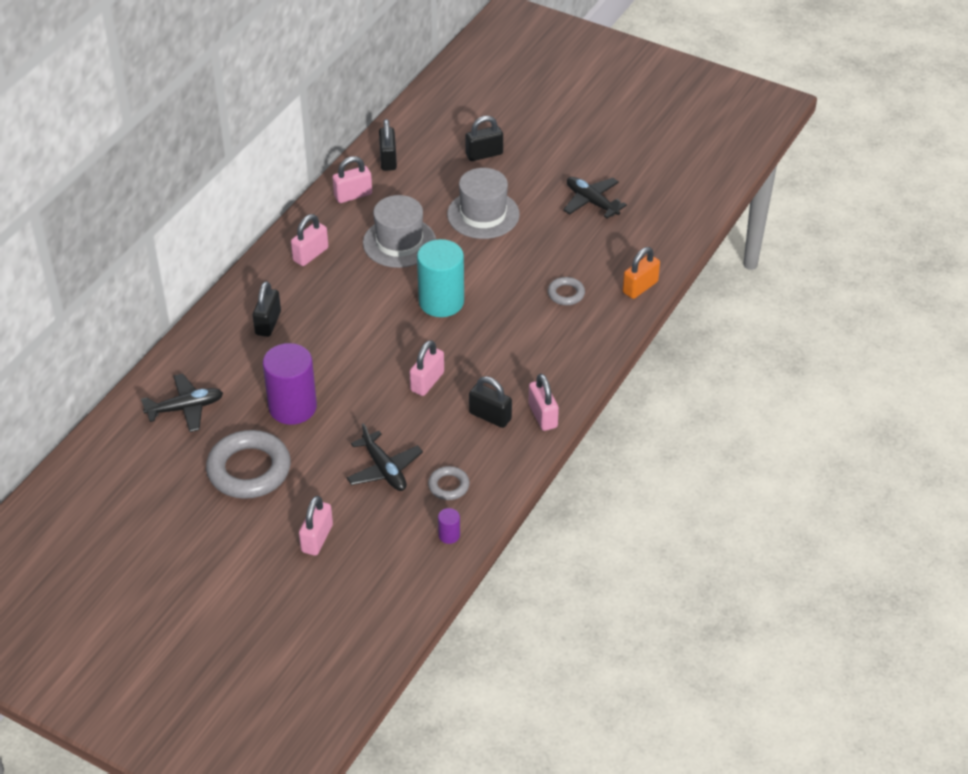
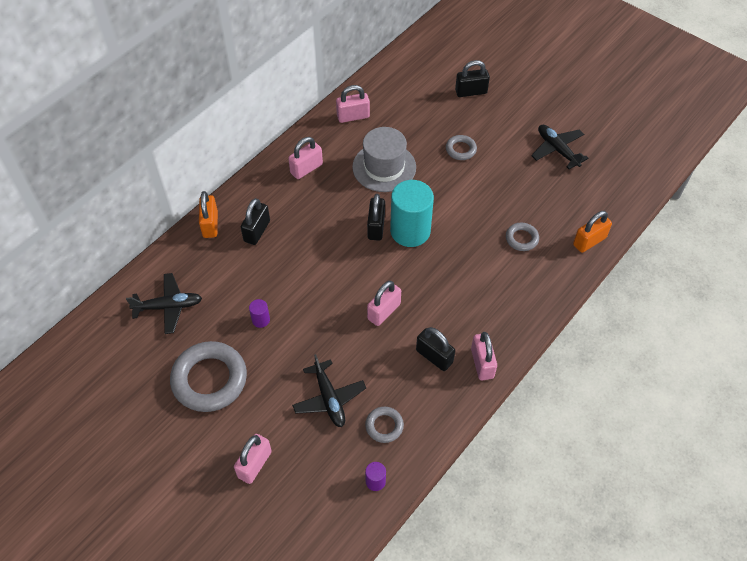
camera: 10 degrees right, 10 degrees up
(213, 323) = (210, 224): none -> orange padlock
(292, 407) = (261, 320): purple cylinder -> purple cylinder, size x0.42
(388, 160) = (388, 86): black padlock -> black padlock (376, 227)
(483, 214) = (461, 149): grey hat -> grey ring

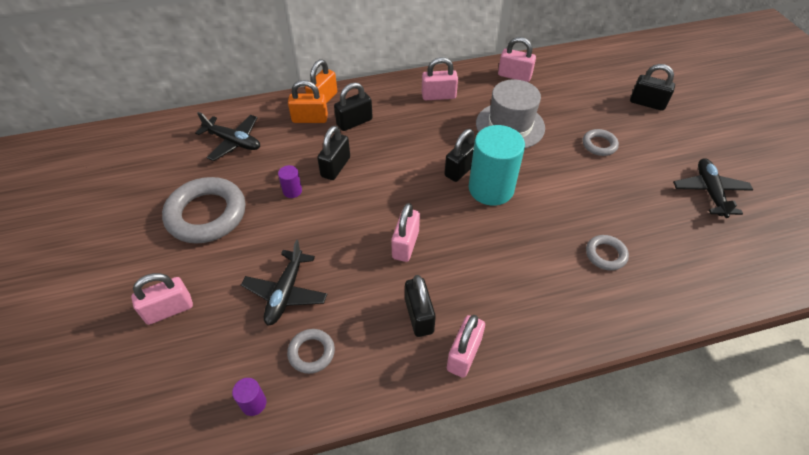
camera: 35 degrees right, 5 degrees down
(277, 280) = (335, 167): none -> black padlock
(384, 311) = (405, 244): pink padlock -> pink padlock turned 60 degrees counterclockwise
(589, 241) = (687, 299): orange padlock -> orange padlock (310, 119)

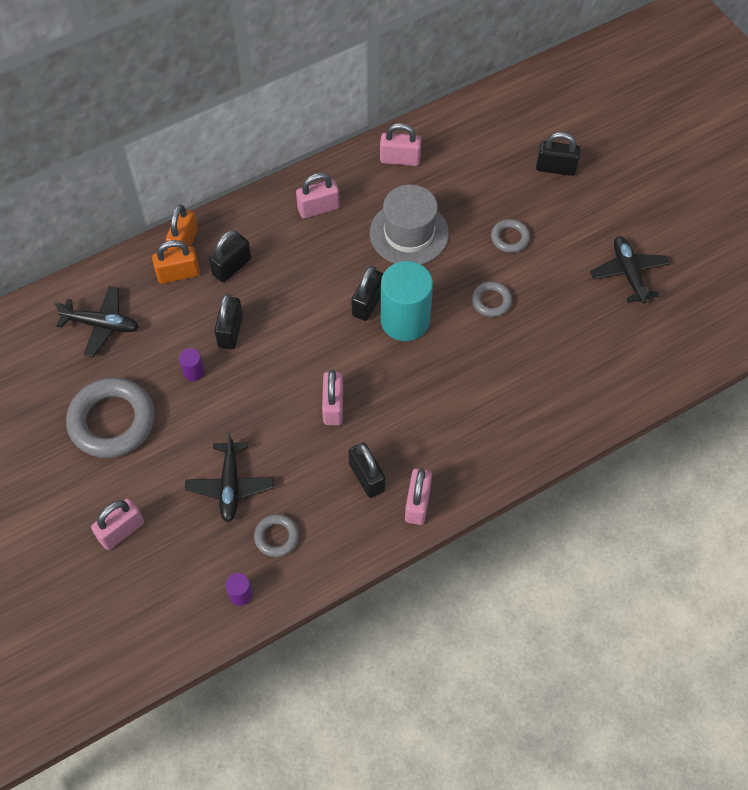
camera: 15 degrees left, 10 degrees up
(605, 255) = (532, 370): grey ring -> grey ring (491, 301)

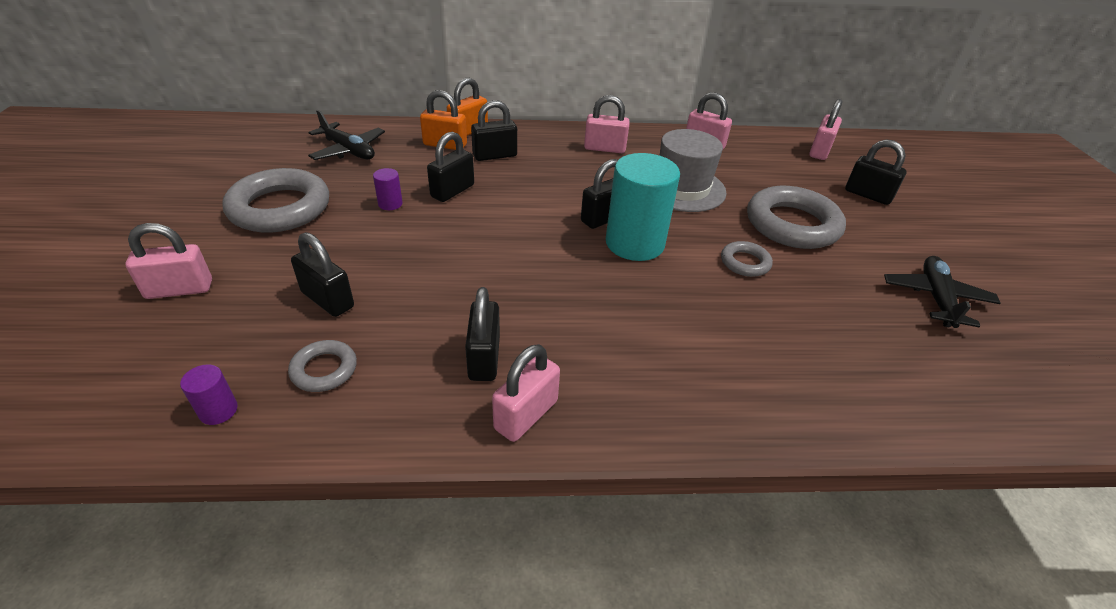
camera: 25 degrees right, 20 degrees down
(230, 486) = (327, 300): black plane -> black padlock
(333, 406) = (501, 279): pink padlock -> pink padlock (819, 151)
(510, 238) = (792, 224): grey ring -> grey ring, size x2.05

